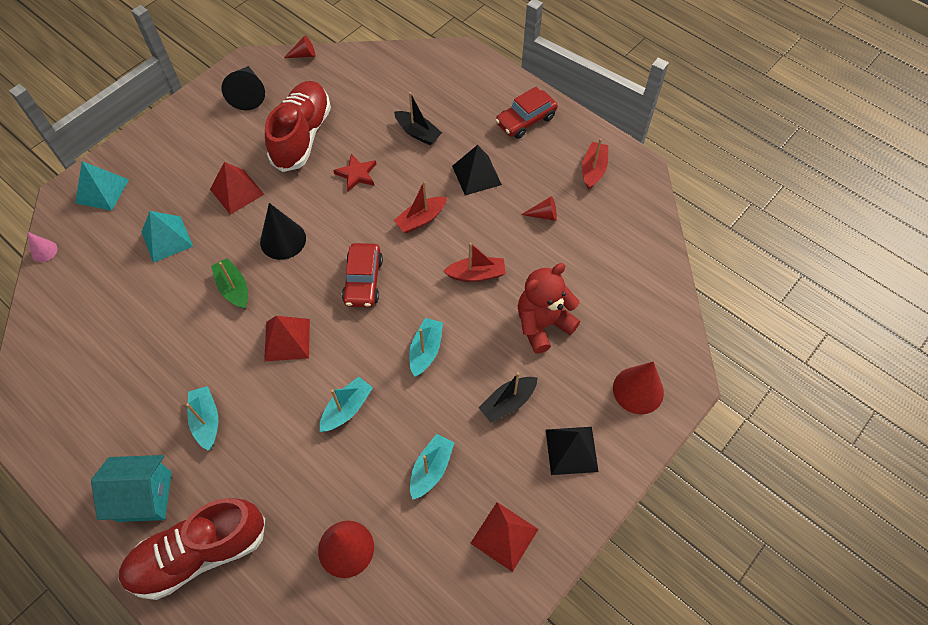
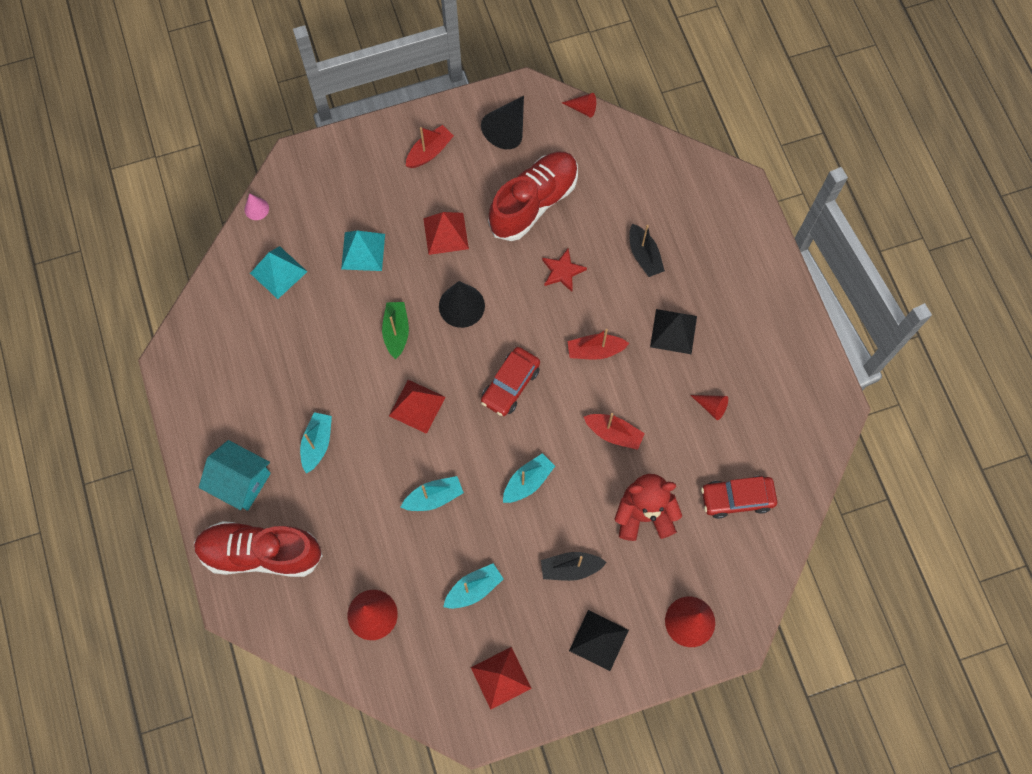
camera: 30 degrees right, 10 degrees up
(102, 191) = (330, 171): turquoise pyramid -> turquoise pyramid (278, 272)
(525, 120) = (757, 296): red car -> red car (737, 498)
(593, 170) = (789, 385): red boat -> red boat (429, 152)

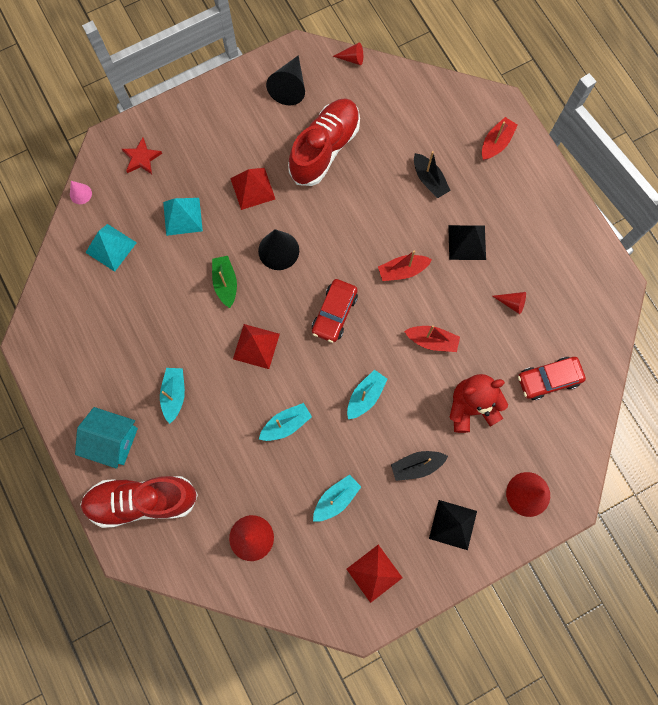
camera: 10 degrees left, 5 degrees up
(429, 152) = (225, 118): red boat -> red boat (496, 143)
(562, 271) = (361, 205): red star -> red star (141, 158)

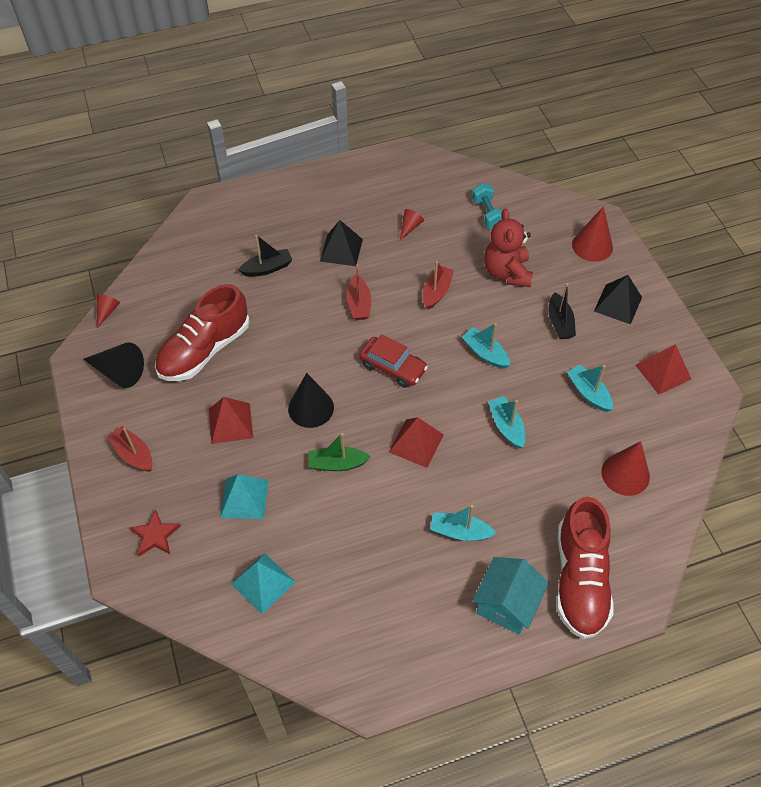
camera: 80 degrees left, 20 degrees down
(80, 194) = (181, 612): pink cone -> none
(325, 149) = (204, 350): red shoe -> red shoe turned 90 degrees counterclockwise
(496, 143) = (244, 212): red boat -> red boat (133, 454)
(548, 379) = (487, 214): red car -> turquoise dumbbell

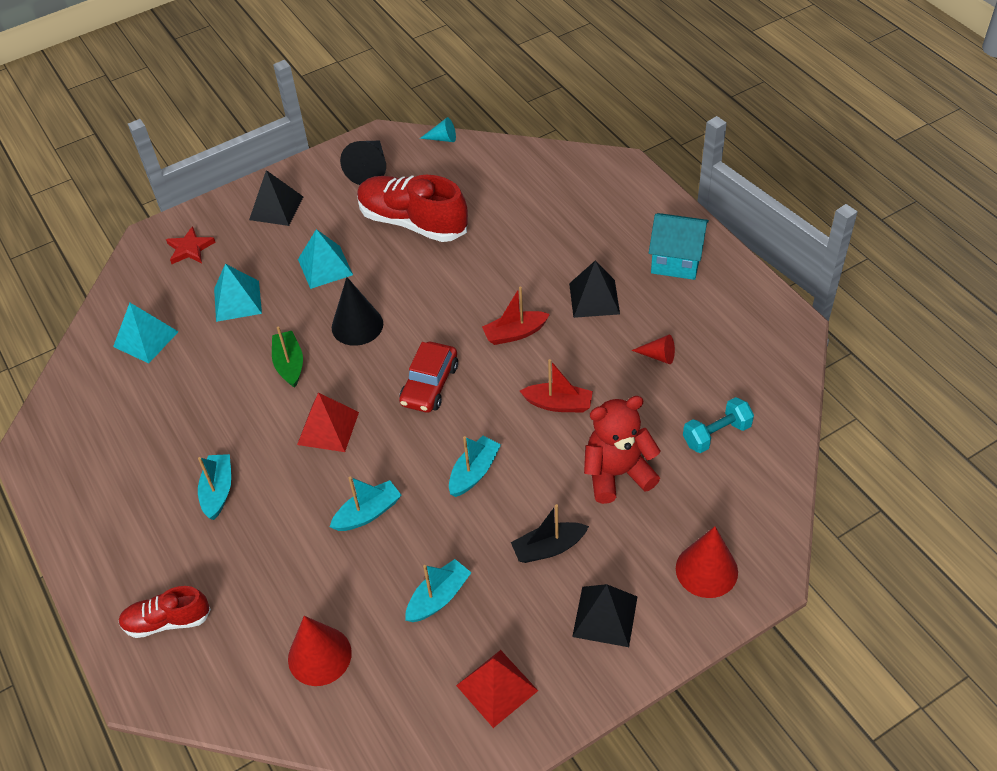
camera: 80 degrees right, 5 degrees down
(107, 311) = (442, 138): red cone -> turquoise cone
(133, 454) = (276, 208): red boat -> black pyramid
(230, 423) = (325, 267): red pyramid -> turquoise pyramid
(267, 268) = (542, 241): black boat -> none
(506, 604) = (132, 551): turquoise house -> turquoise house (676, 260)
(580, 579) = (167, 621): red shoe -> red shoe, size x0.56

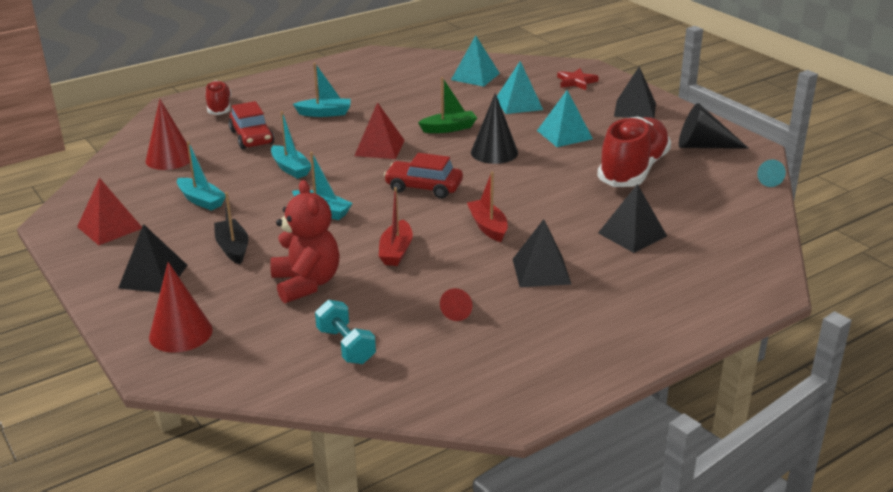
camera: 85 degrees right, 20 degrees down
(274, 566) = (252, 137): none -> red car
(533, 234) = (632, 234): none -> black pyramid
(676, 260) = (611, 326): turquoise house -> none

